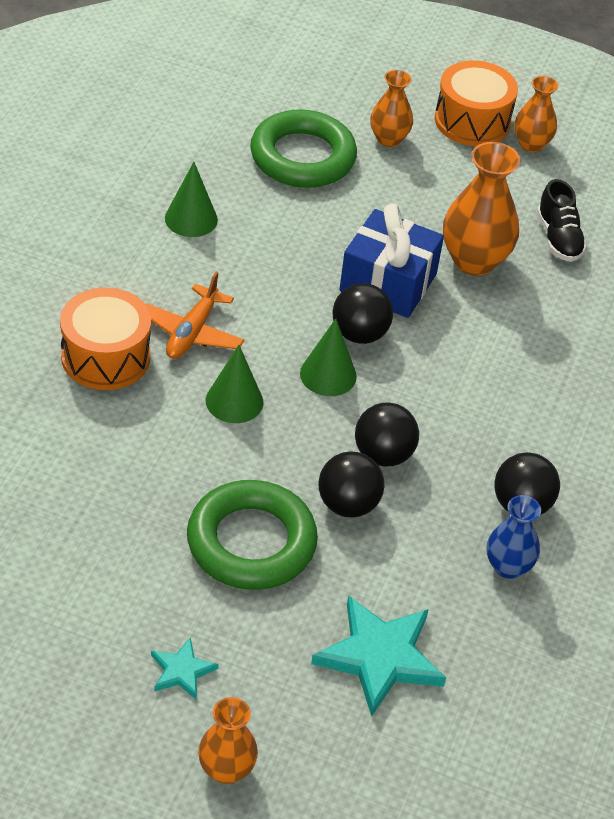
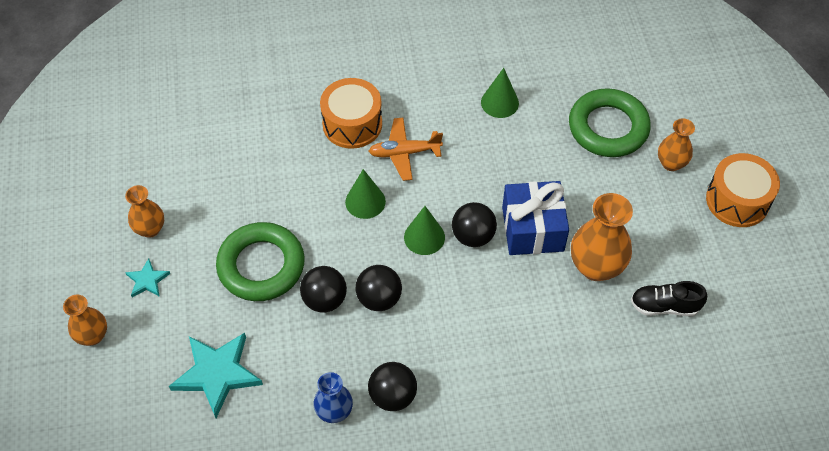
camera: 65 degrees right, 10 degrees up
(531, 144) = (748, 246): orange vase -> orange vase (150, 229)
(558, 238) = (664, 306): black shoe -> black shoe turned 45 degrees clockwise

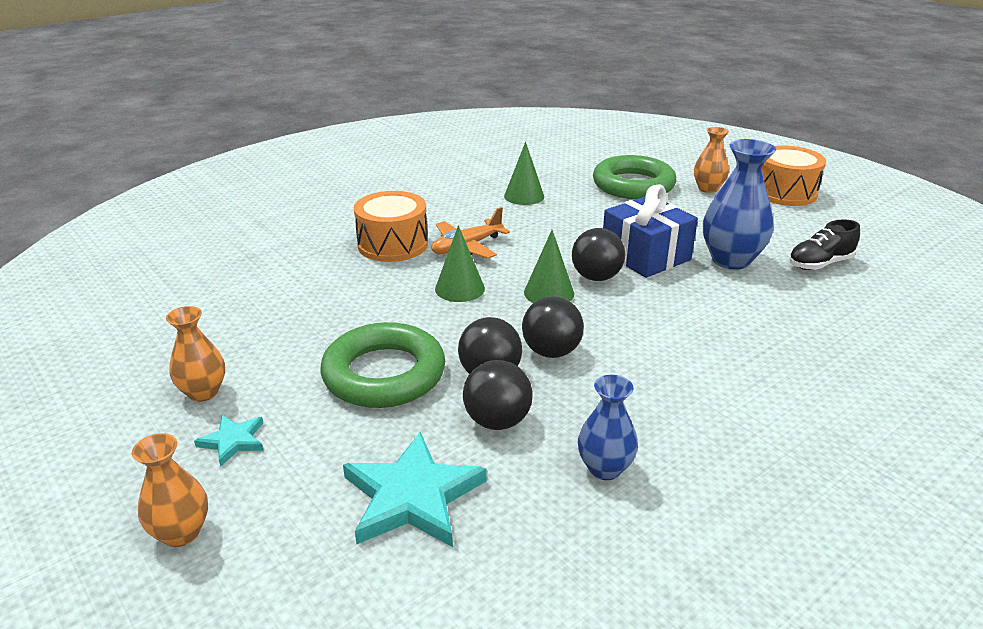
camera: 30 degrees left, 25 degrees down
(393, 396) = (656, 424): black ball -> black ball (497, 421)
(596, 267) = (731, 260): orange vase -> blue vase

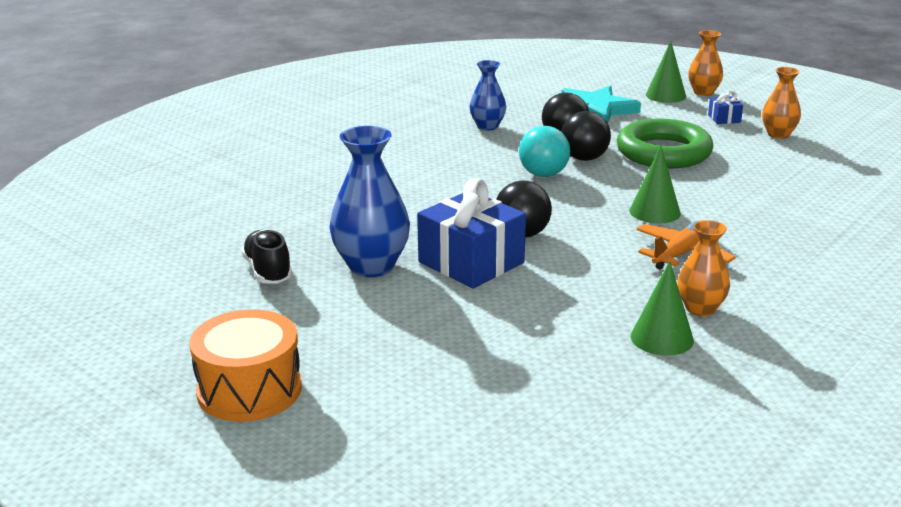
camera: 170 degrees right, 5 degrees down
(233, 441) = (724, 118): turquoise star -> blue gift
(393, 244) = (769, 249): orange drum -> none
(549, 293) = (565, 216): green cone -> green cone (665, 95)
(551, 352) = (543, 174): black ball -> turquoise ball
(633, 185) = (499, 380): green ring -> none
(708, 189) = (375, 385): orange vase -> orange vase (700, 309)
(819, 264) = (268, 271): black shoe -> black shoe turned 75 degrees counterclockwise

